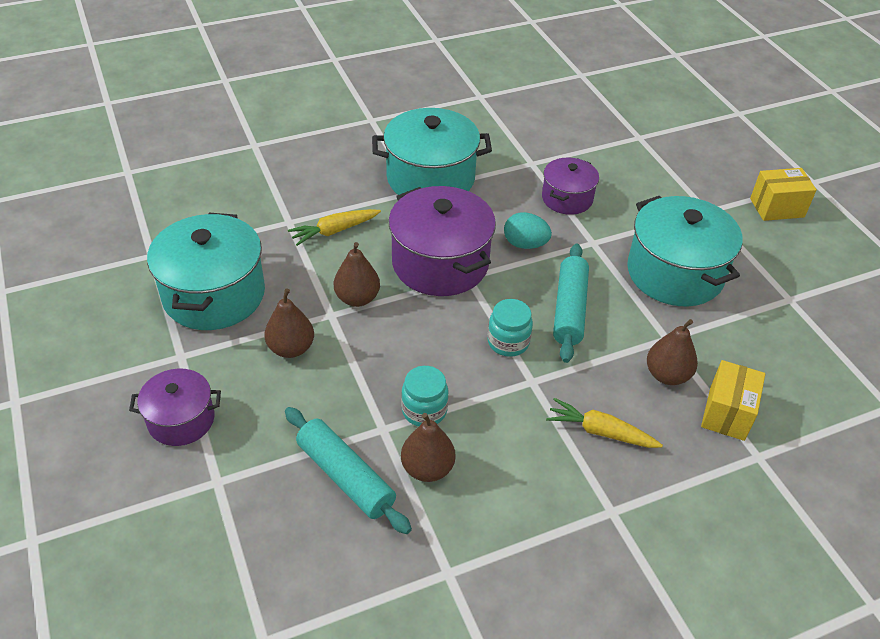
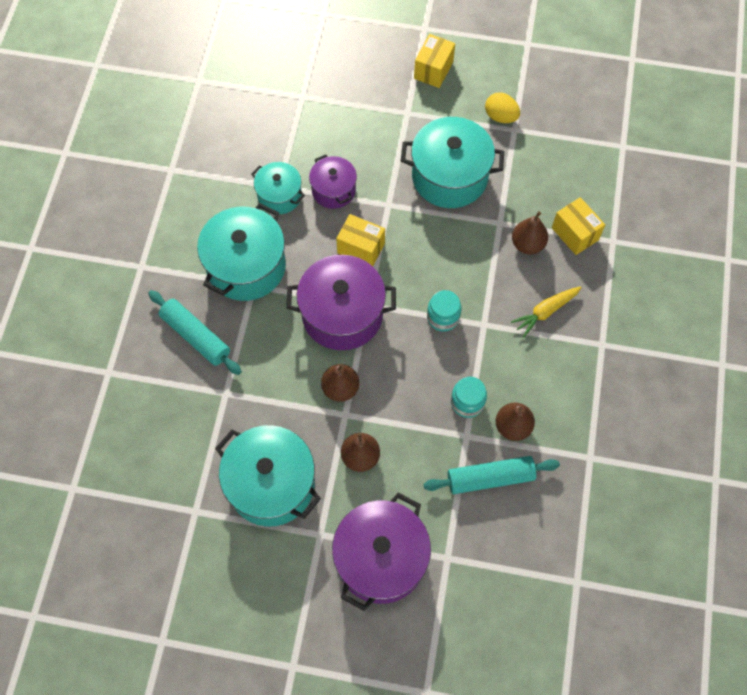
camera: 55 degrees left, 20 degrees up
(181, 420) = (381, 559): purple pot -> purple pot, size x1.74
(334, 231) = (259, 366): yellow carrot -> none
(523, 167) = (279, 196): none -> turquoise pot
(525, 244) = (361, 248): turquoise egg -> yellow box
(569, 309) = (439, 262): turquoise rolling pin -> turquoise rolling pin (196, 336)
(790, 281) = (500, 117): none -> yellow egg

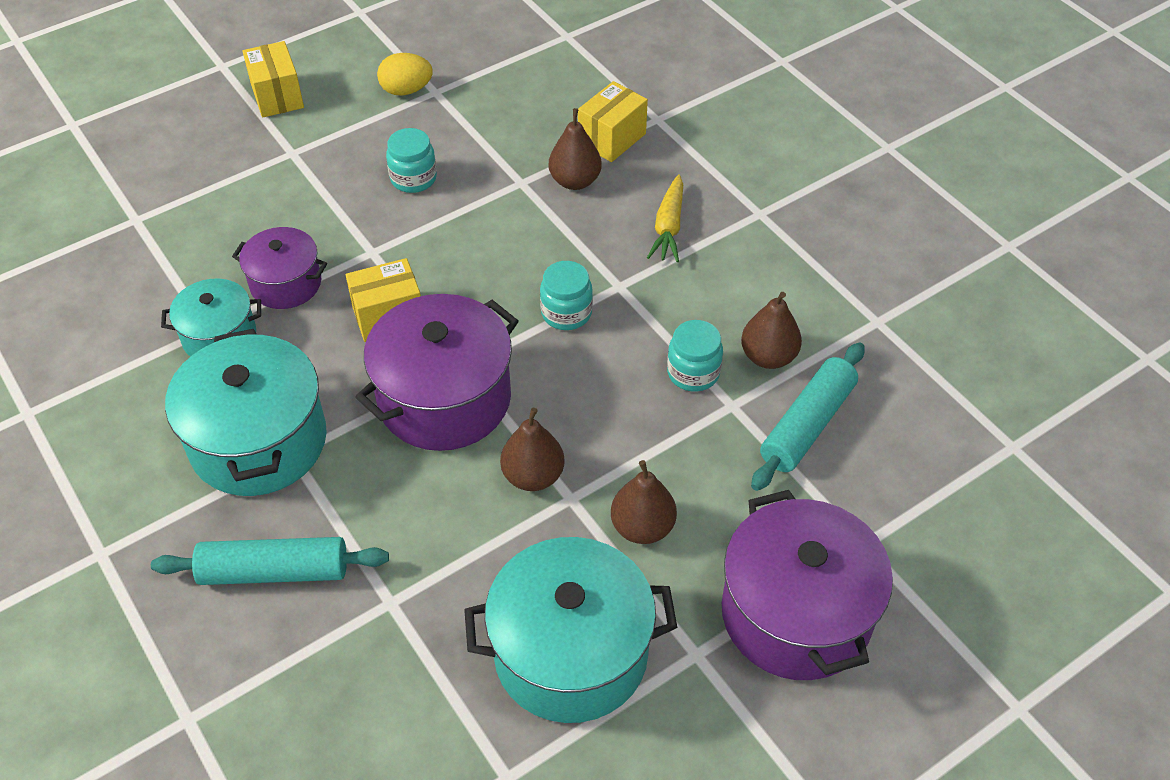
camera: 45 degrees left, 15 degrees down
(449, 176) = (413, 178): turquoise pot -> turquoise jar
(575, 234) = (612, 139): yellow box -> yellow box turned 60 degrees counterclockwise

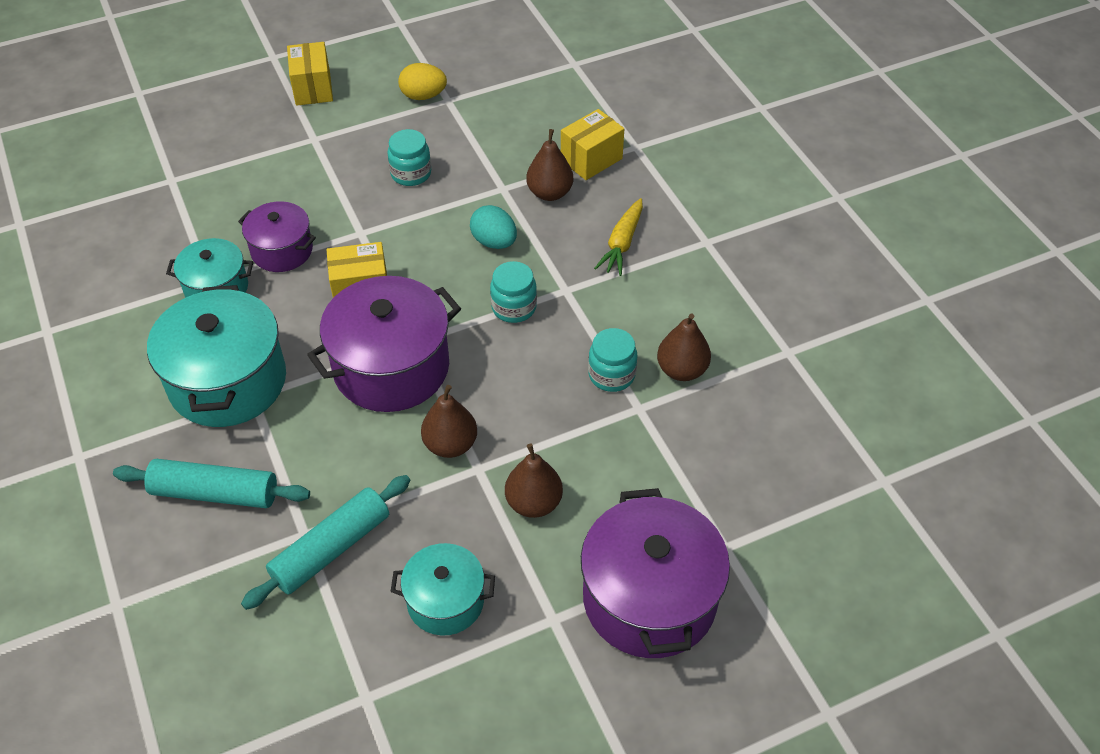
camera: 10 degrees right, 0 degrees up
(526, 243) = (494, 242): none -> turquoise egg
(570, 653) = (445, 601): turquoise pot -> turquoise pot, size x0.58
(807, 424) = (701, 434): turquoise rolling pin -> turquoise rolling pin (331, 548)

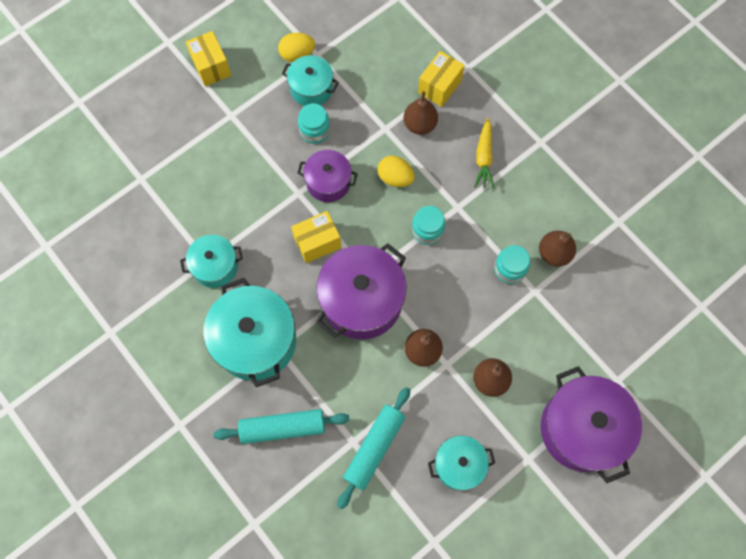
camera: 15 degrees left, 20 degrees up
(282, 250) = (248, 222): purple pot -> purple pot (328, 182)
(426, 131) = (311, 89): none -> turquoise pot
(494, 242) = (395, 178): turquoise egg -> yellow egg

